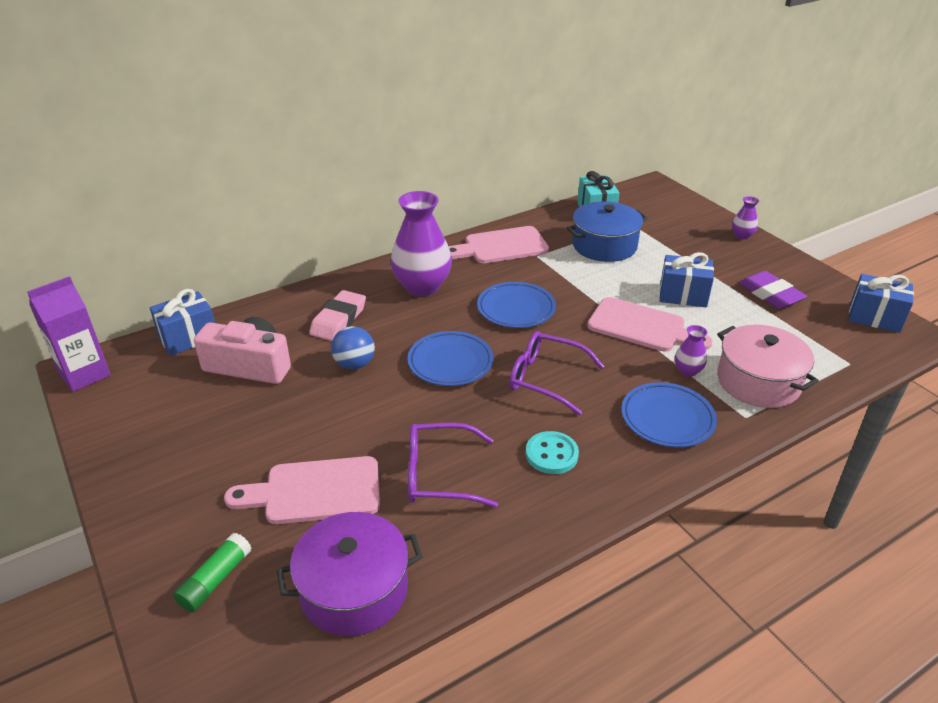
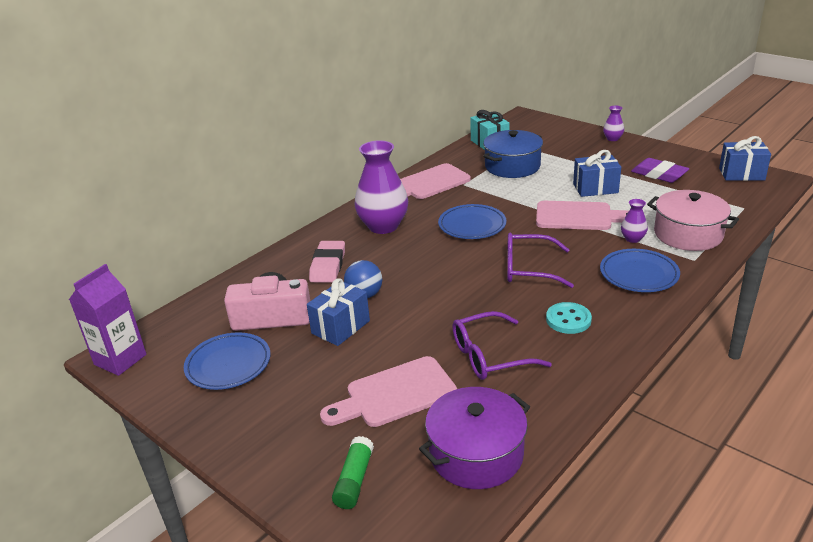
camera: 15 degrees left, 5 degrees down
(188, 337) = (200, 309): blue gift -> blue gift (340, 327)
(450, 362) = (444, 275): blue plate -> blue plate (228, 365)

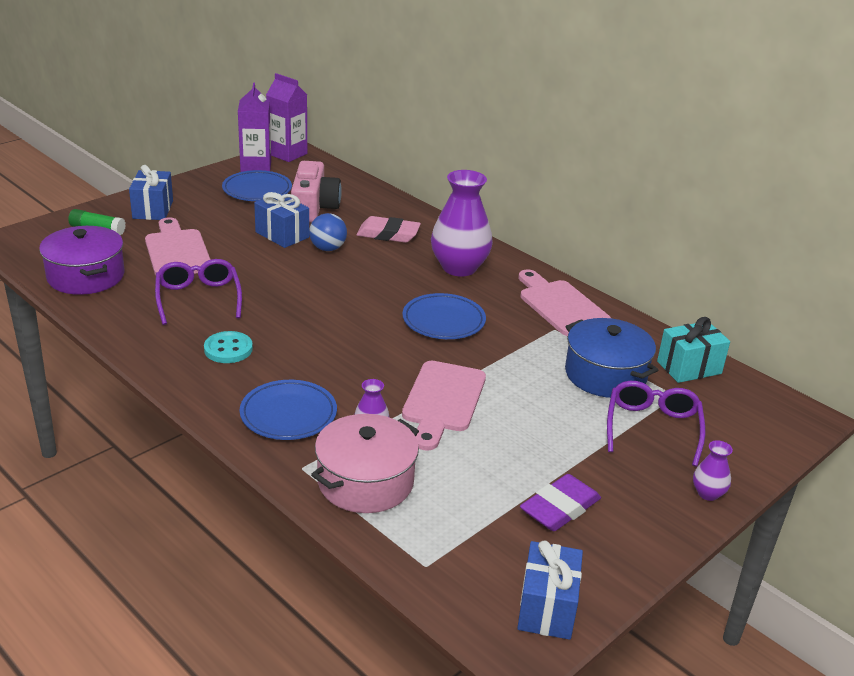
camera: 90 degrees right, 0 degrees up
(157, 379) = (256, 166): none -> purple carton
(528, 269) = (334, 342): purple glasses -> purple glasses (652, 428)
(595, 188) = (522, 433): blue gift -> blue gift (153, 209)

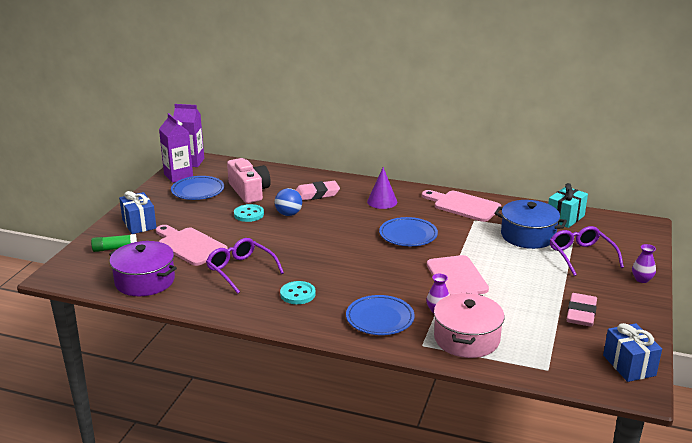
camera: 25 degrees left, 5 degrees down
(282, 235) = (249, 214): blue gift -> turquoise button
(459, 267) = (382, 201): purple vase -> purple cone
(560, 508) = (581, 314): purple eraser -> pink eraser

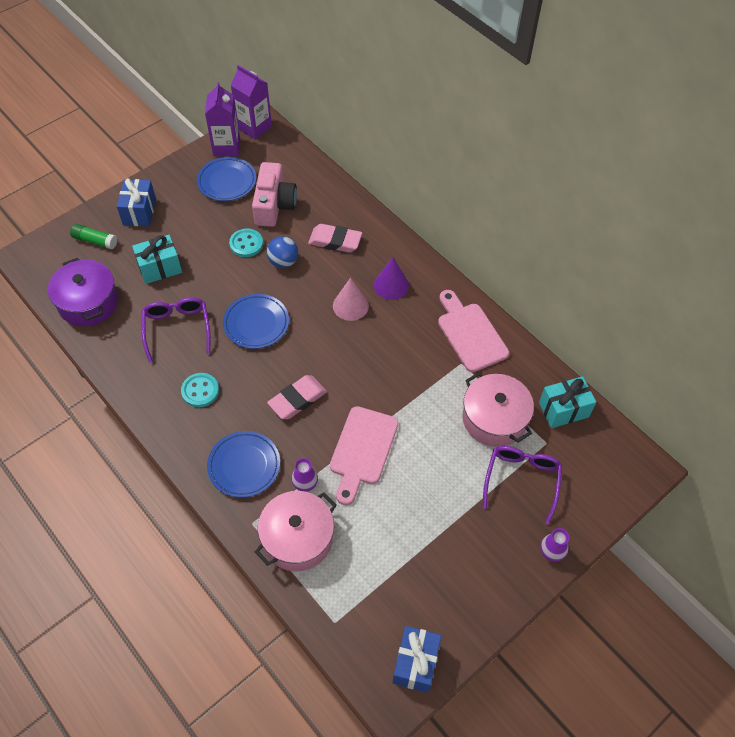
camera: 30 degrees right, 30 degrees up
(190, 245) = (160, 268): pink cutting board -> turquoise gift
(364, 219) = (350, 305): none -> pink cone
(408, 235) = (372, 354): blue plate -> blue plate (256, 323)
(528, 236) = (494, 419): blue pot -> pink pot
(581, 314) = (437, 566): pink eraser -> pink eraser (297, 399)

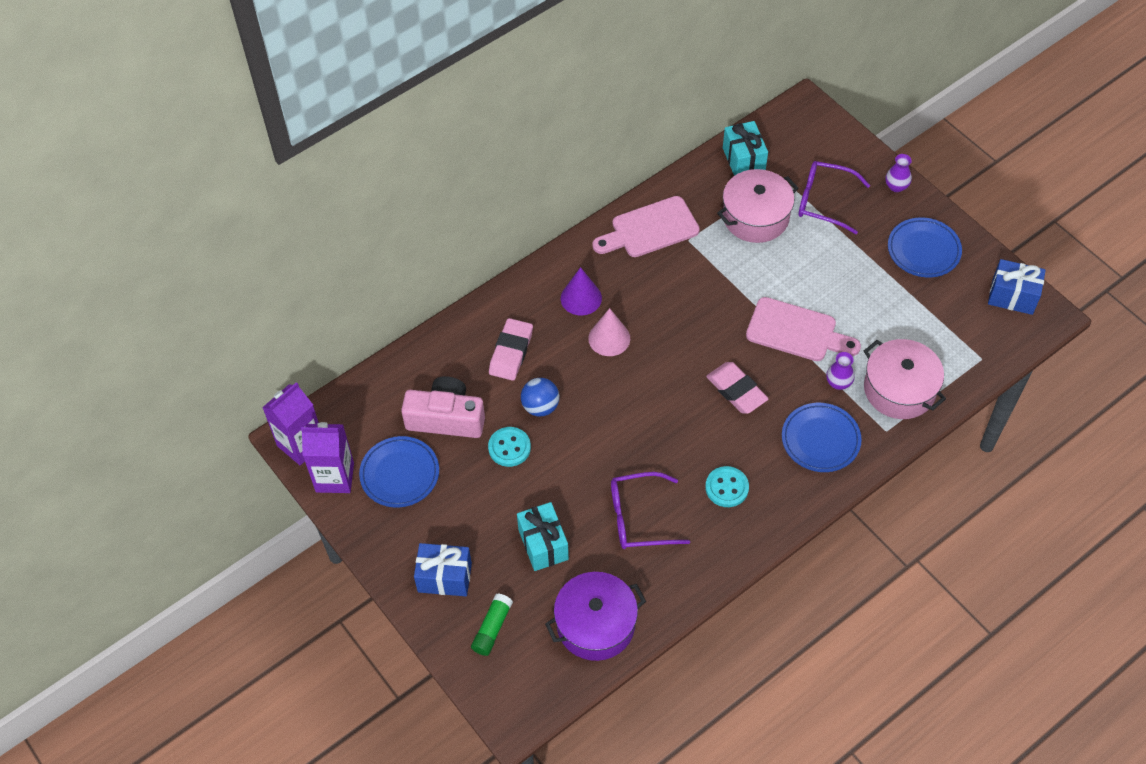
camera: 85 degrees left, 0 degrees up
(256, 323) = (632, 433): blue plate -> blue plate (923, 250)

